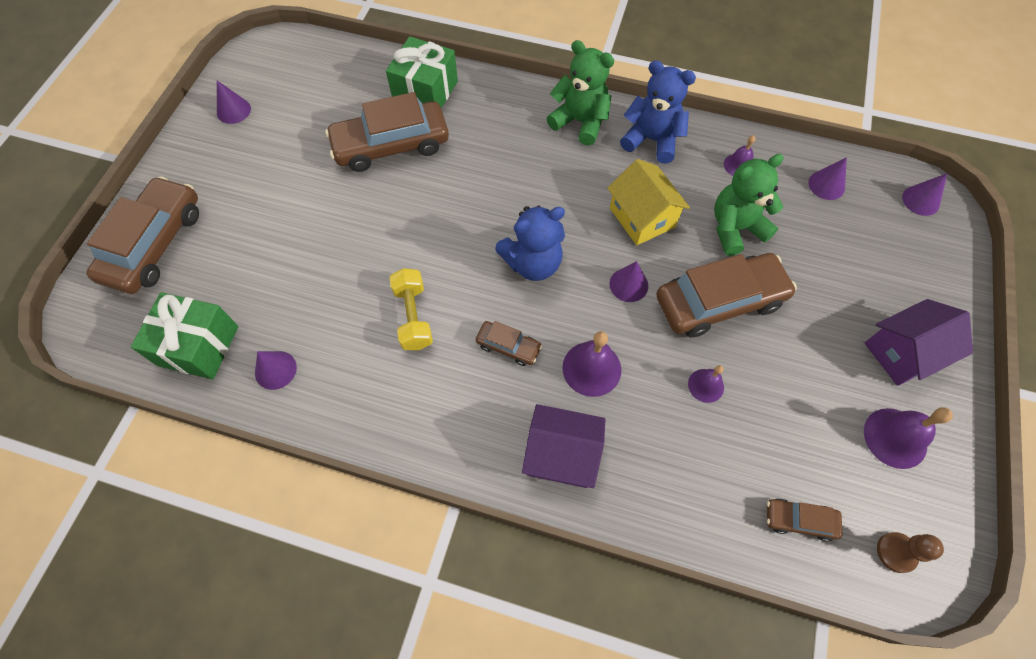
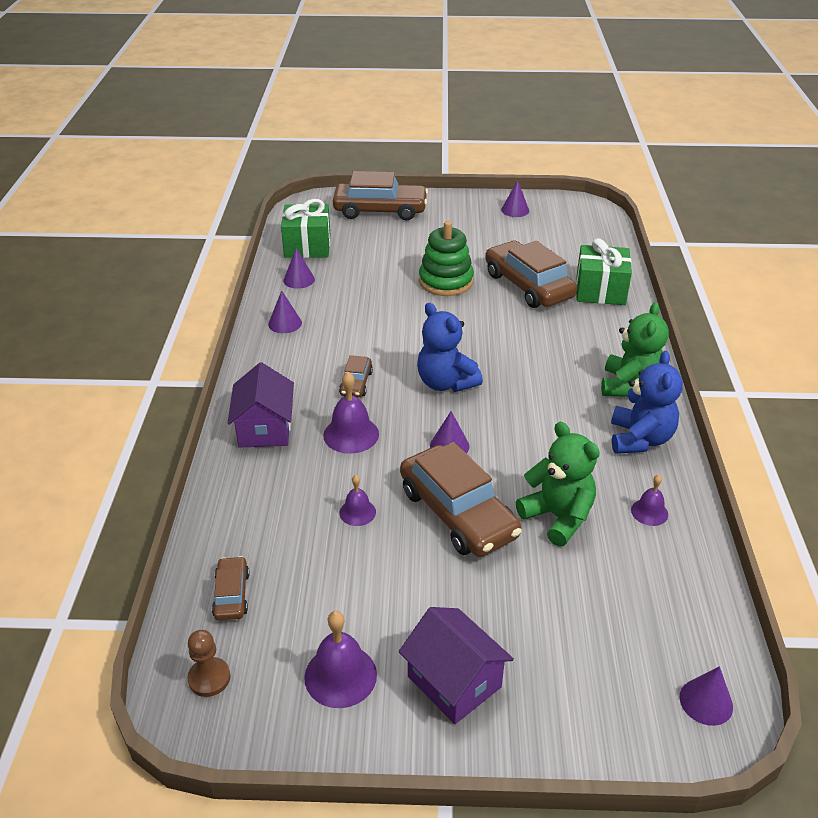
camera: 75 degrees right, 25 degrees down
(350, 215) = (446, 281): none -> green stacking toy
(413, 317) = (365, 330): yellow dumbbell -> none
(642, 217) = (534, 444): yellow house -> none
(826, 185) = (670, 596): purple cone -> purple cone (285, 323)

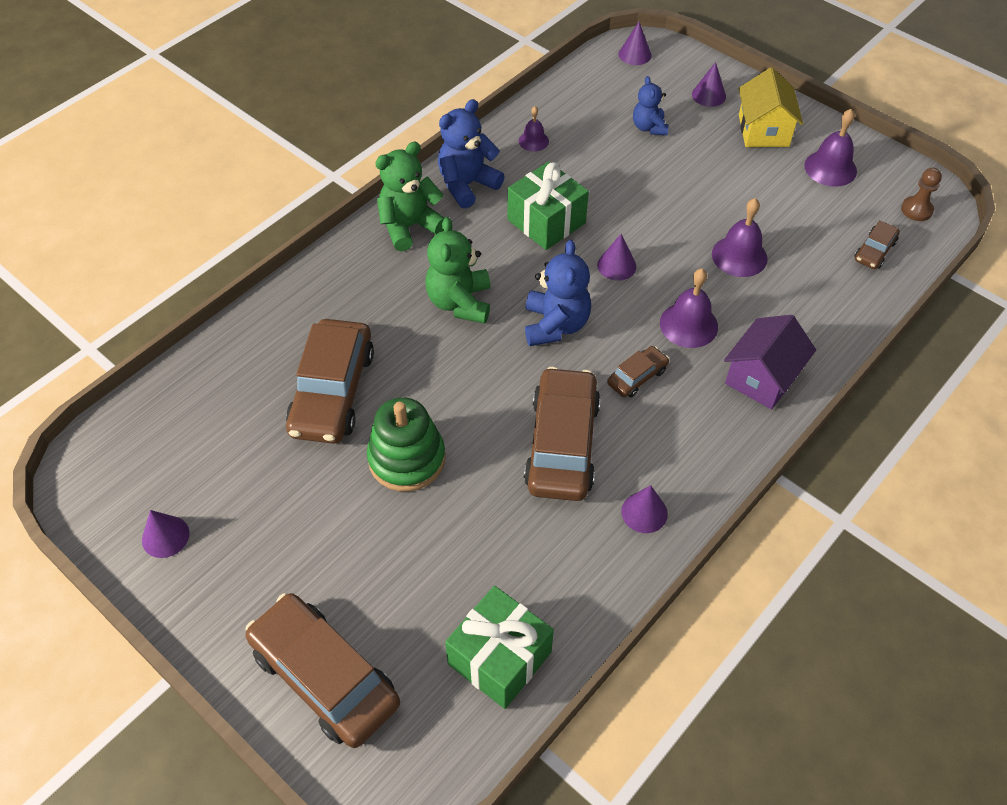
camera: 140 degrees left, 15 degrees up
(299, 280) = (568, 586): purple cone -> purple cone (708, 95)
(357, 512) = (739, 256): purple bell -> purple bell, size x1.67
(454, 681) = (763, 130): purple house -> yellow house
(457, 513) = (665, 213): brown car -> brown car (562, 444)
(558, 517) = (598, 172): green teddy bear -> green teddy bear (460, 302)
(571, 600) = (649, 127): none -> blue teddy bear
(600, 290) = (276, 336): green gift -> green gift (546, 221)

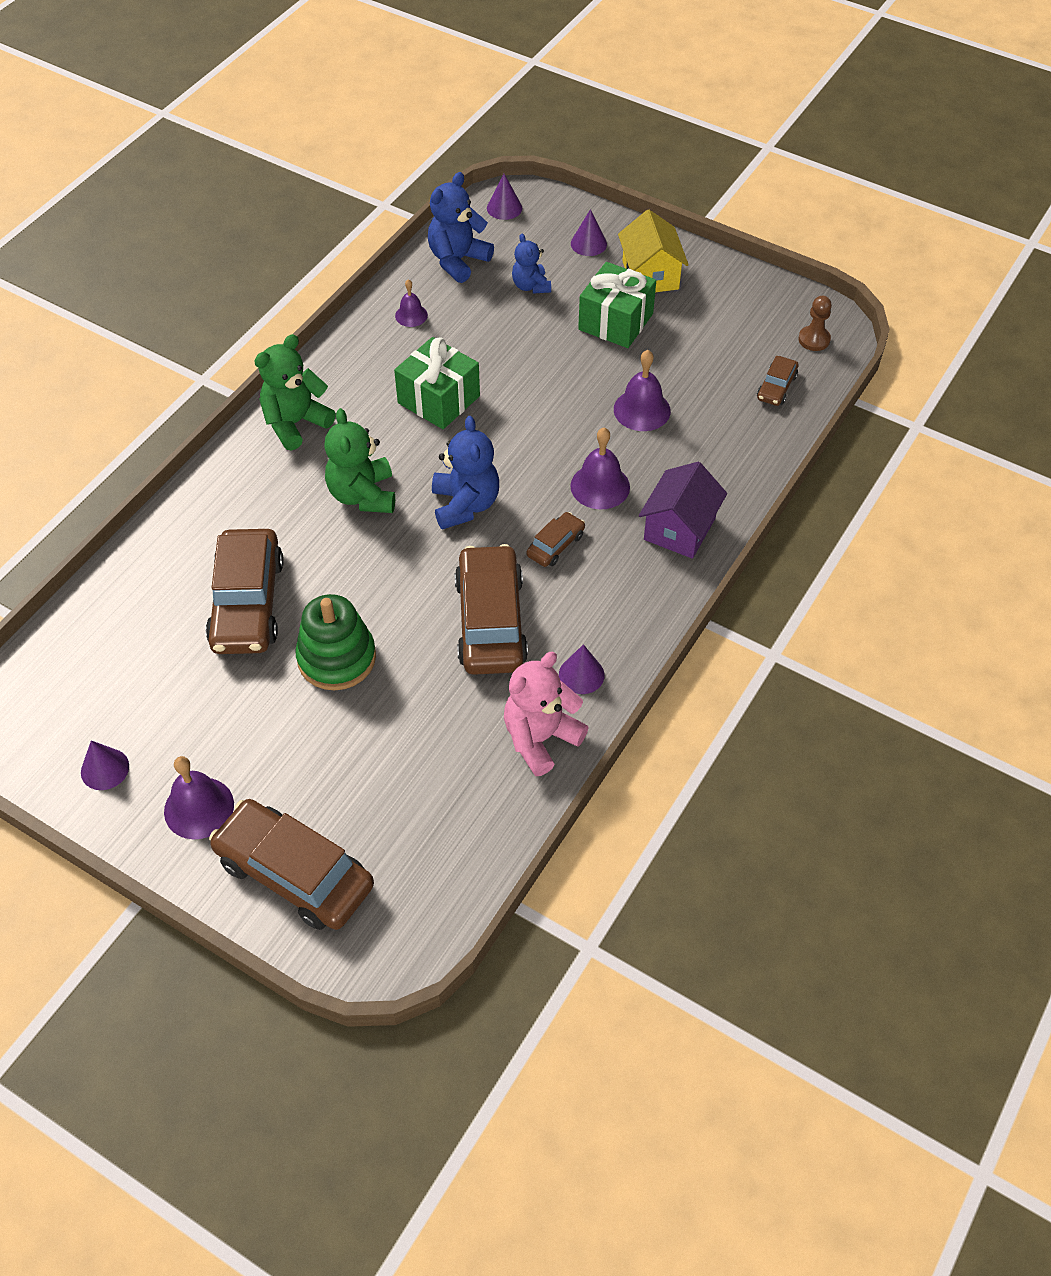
camera: 10 degrees left, 0 degrees up
(467, 185) = (348, 371): blue teddy bear -> blue teddy bear (458, 261)
(499, 658) = (462, 829): green gift -> green gift (615, 321)
(593, 573) = (540, 738): none -> pink teddy bear
(616, 265) = (518, 436): purple cone -> none
(830, 168) = (723, 307): purple bell -> purple bell (199, 808)

